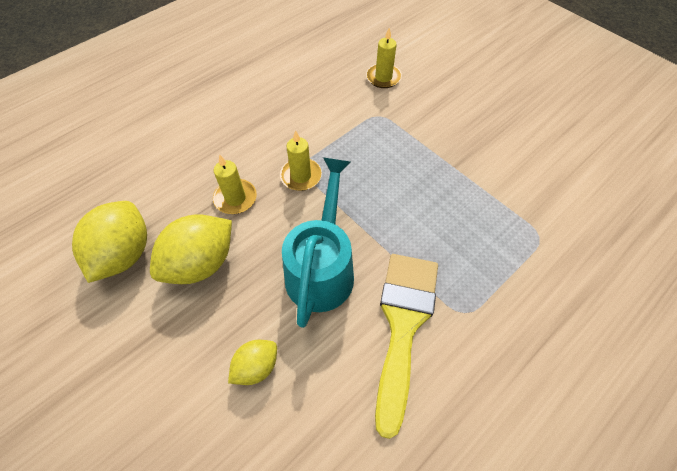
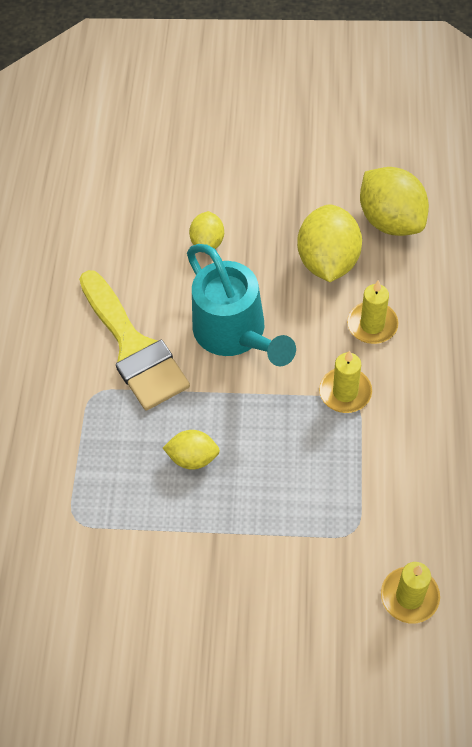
camera: 140 degrees right, 0 degrees up
(430, 213) = (193, 458): none -> yellow lemon

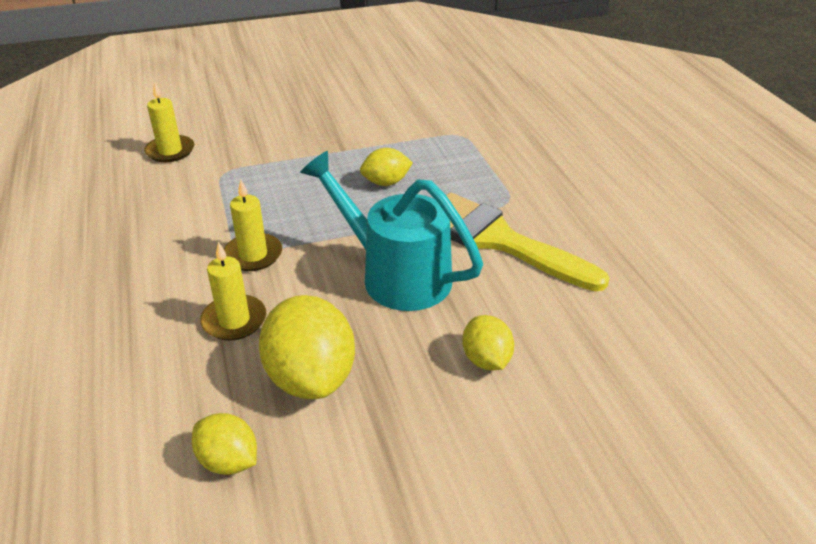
camera: 155 degrees right, 20 degrees down
(391, 221) = (228, 461): yellow lemon -> yellow lemon, size x0.56

